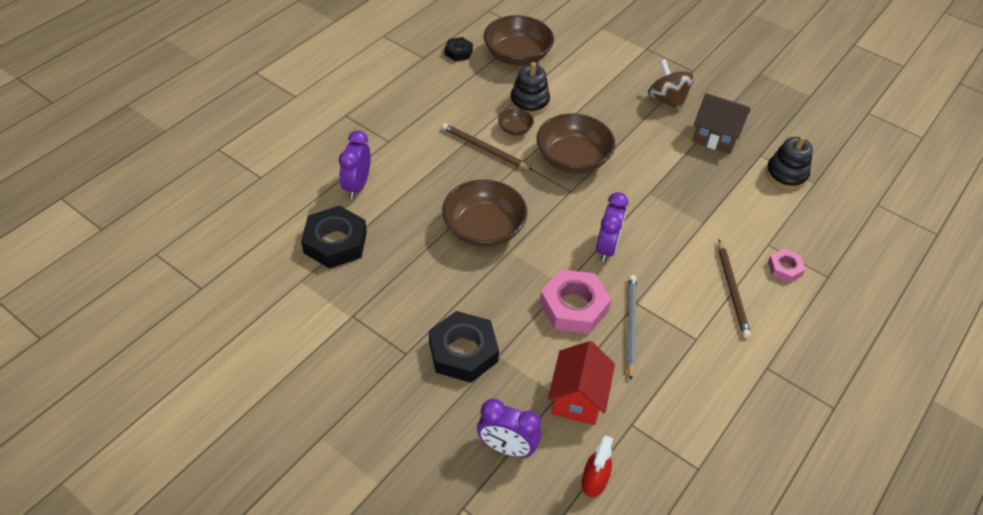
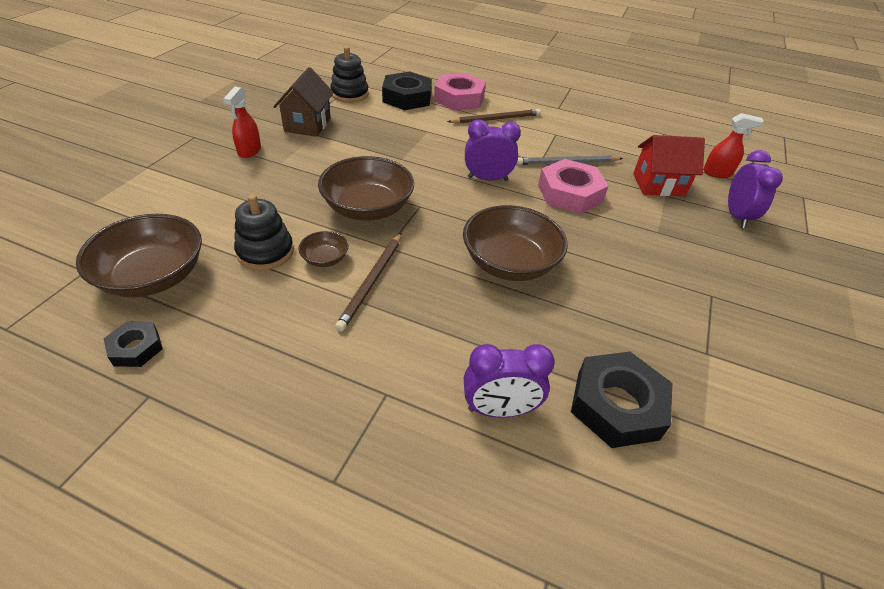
camera: 105 degrees left, 5 degrees down
(463, 351) = (674, 254): black nut -> black nut (407, 97)
(667, 99) = (249, 151): brown spinning top -> red spray bottle
(784, 268) = (459, 98): pink nut -> pink nut, size x1.86

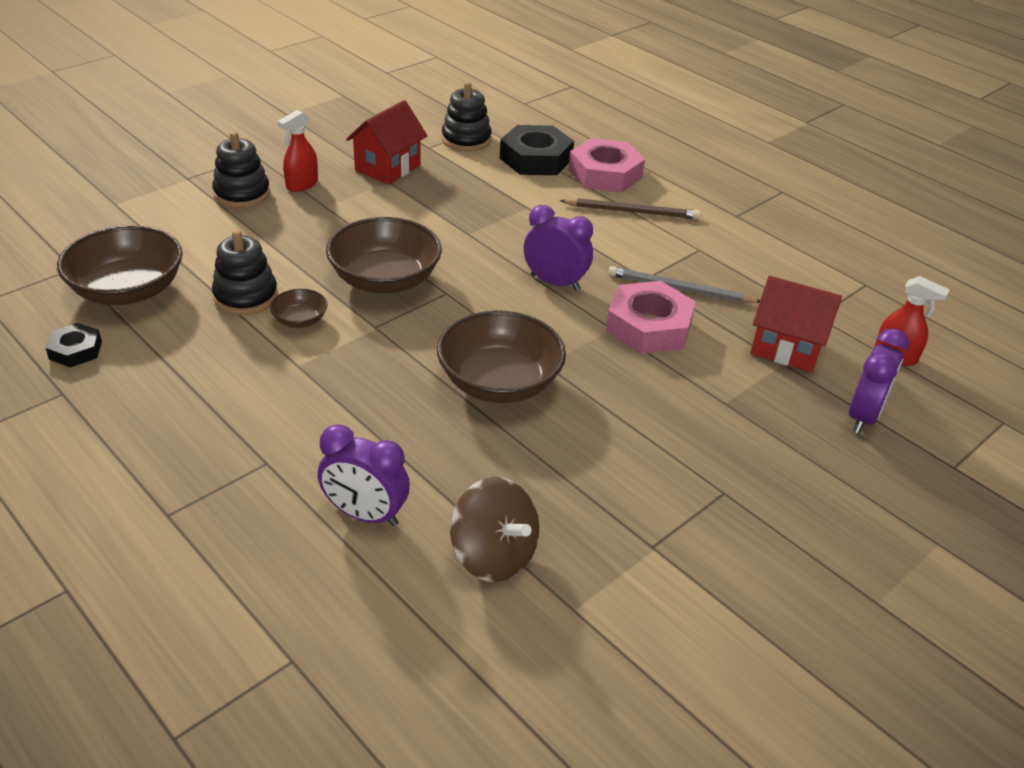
camera: 25 degrees right, 5 degrees down
(204, 169) = (242, 194): none -> black stacking toy
(307, 124) = (387, 168): brown house -> red house
(372, 282) = (331, 357): brown pencil -> none
(617, 405) = (493, 555): black nut -> brown spinning top

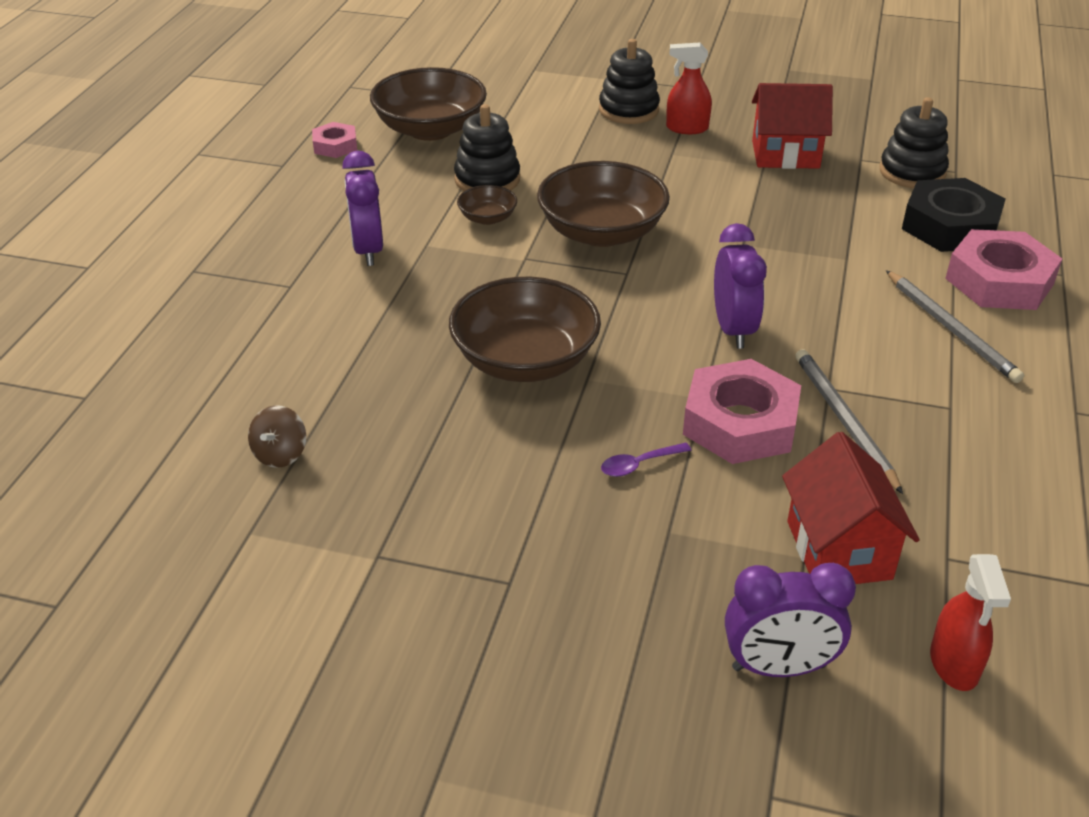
camera: 60 degrees right, 0 degrees up
(75, 350) = (335, 146): black nut -> pink nut
(365, 515) = (272, 362): purple clock -> purple clock (368, 250)
(493, 555) = (280, 454): brown spinning top -> brown spinning top, size x0.56
(632, 212) = (951, 329): brown pencil -> grey pencil
(654, 385) = (639, 464): none -> purple spoon

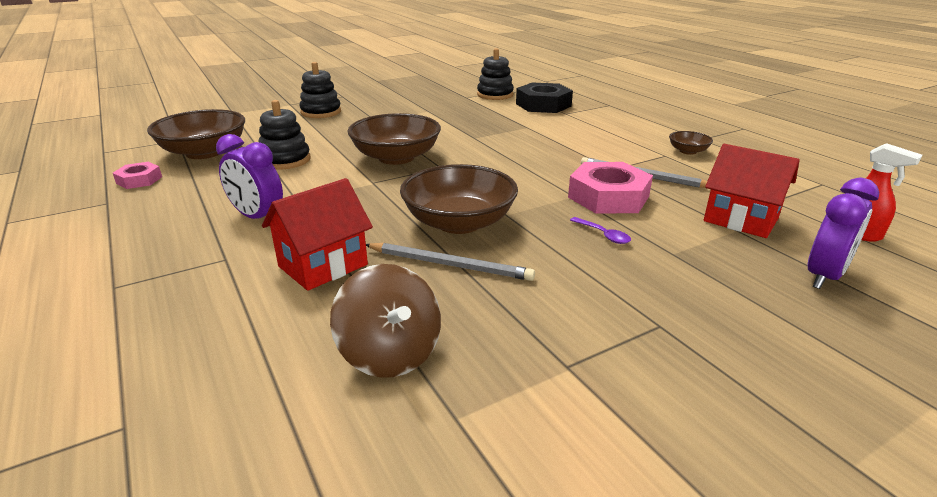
camera: 45 degrees left, 10 degrees down
(280, 454) = (390, 353): brown spinning top -> brown spinning top, size x1.78
(487, 218) = (316, 175): brown bowl -> brown bowl (688, 151)
(639, 464) = (603, 235): purple spoon -> purple spoon turned 60 degrees counterclockwise
(686, 128) = (365, 110): red spray bottle -> none
(733, 329) = (533, 167): purple clock -> none
(785, 154) = (431, 105): red house -> red house (323, 265)
(951, 329) = (611, 133): grey pencil -> grey pencil (450, 265)
(999, 281) = (595, 114): pink nut -> none

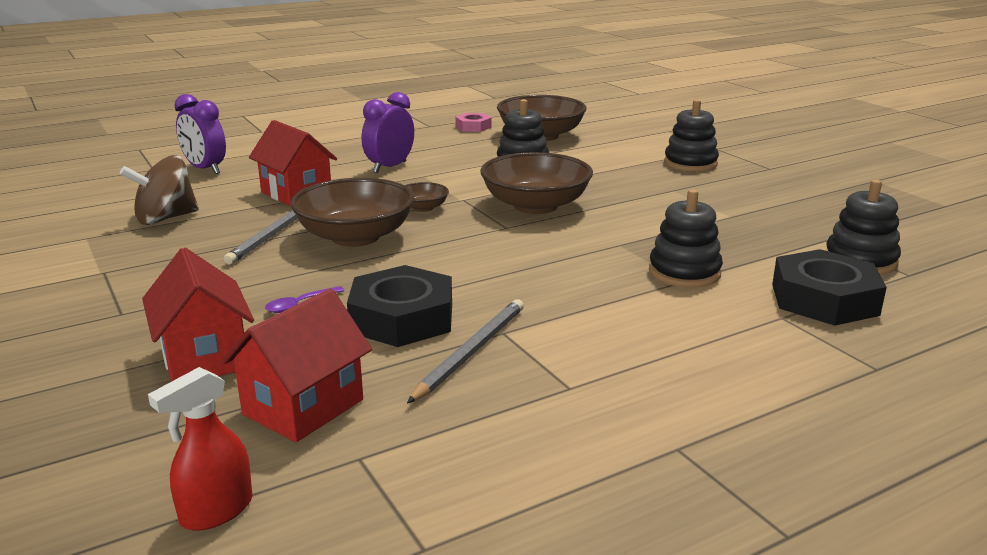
camera: 90 degrees right, 5 degrees down
(516, 126) = (684, 272): none -> black stacking toy
(608, 197) = (402, 318): pink nut -> black nut
(688, 151) = (594, 416): brown bowl -> brown bowl (423, 208)
(708, 264) = (205, 357): none -> red house
(824, 276) = (129, 433): purple clock -> purple clock (205, 169)

